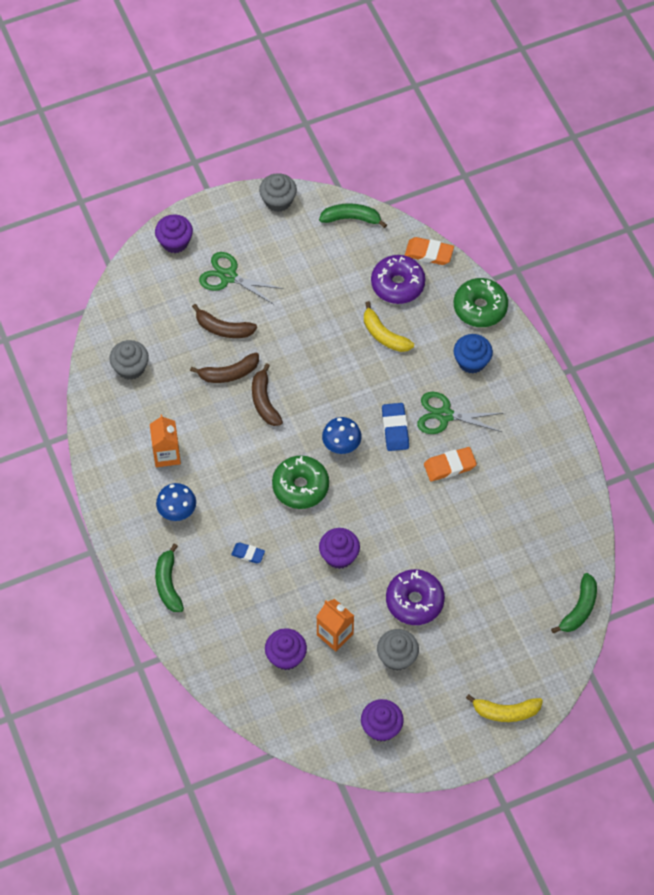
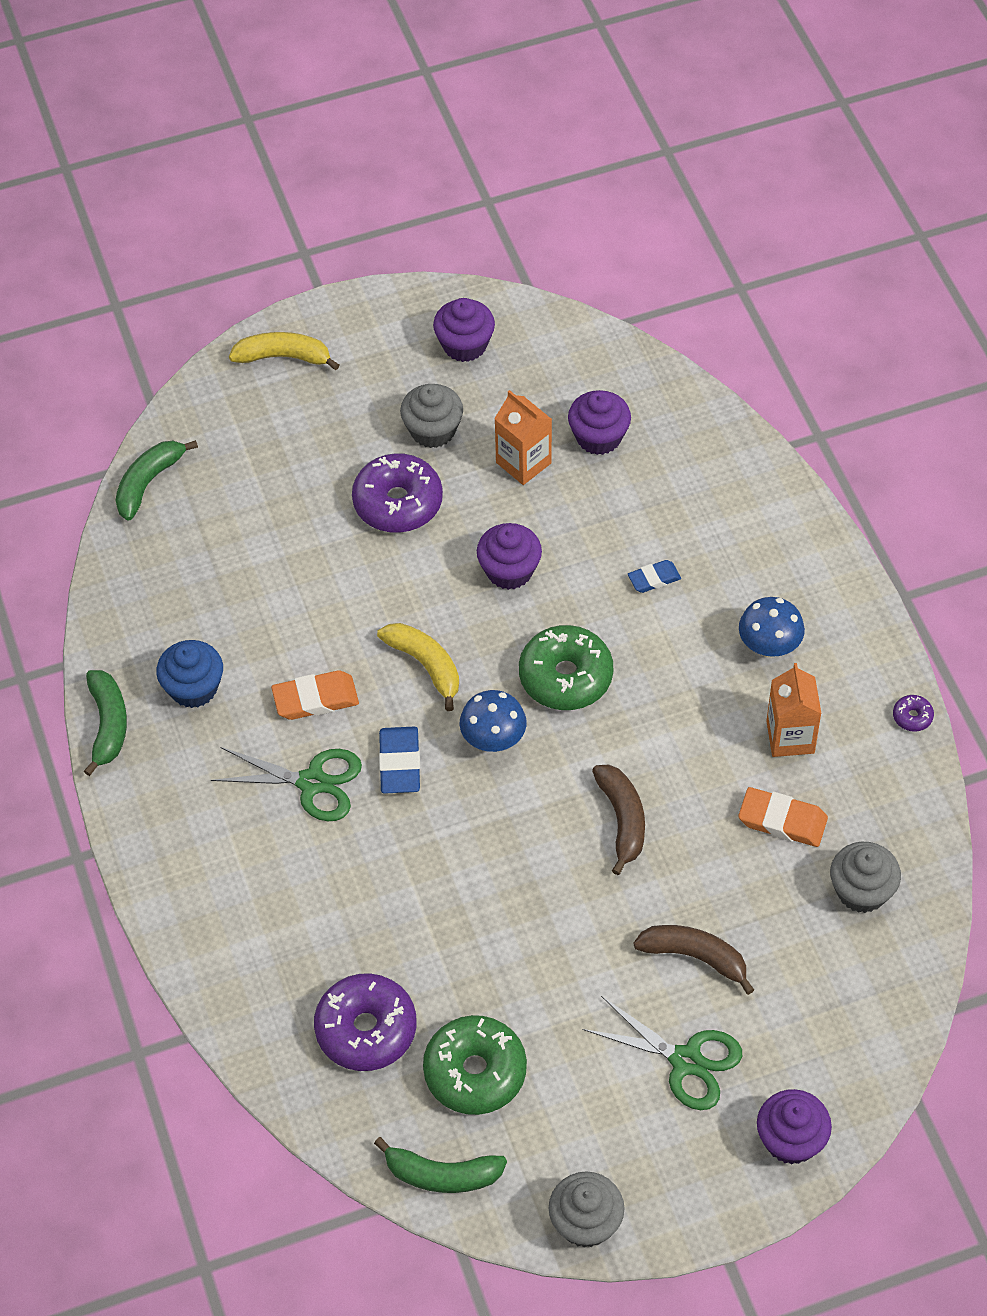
camera: 175 degrees left, 5 degrees down
(93, 470) = (912, 717): none -> purple donut
(168, 584) = (779, 541): green banana -> green banana (108, 724)
(229, 373) = (684, 872): brown banana -> none
(248, 554) = (654, 579): blue eraser -> blue eraser turned 45 degrees counterclockwise
(384, 335) = (402, 931): yellow banana -> yellow banana (425, 665)
(429, 253) = (299, 1091): orange eraser -> orange eraser (782, 820)
(471, 361) = (251, 875): blue cupcake -> blue cupcake (193, 688)
(480, 308) = (219, 976): green donut -> green donut (475, 1072)

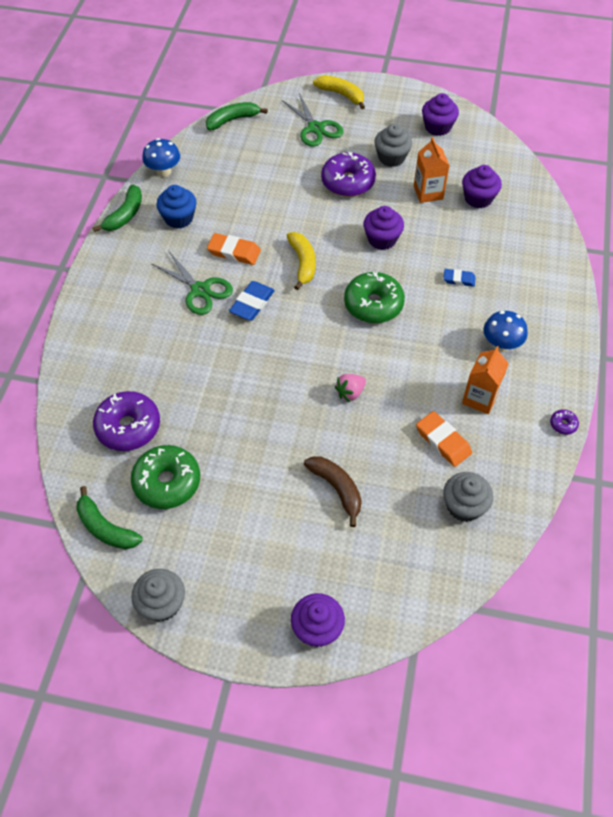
camera: 30 degrees right, 0 degrees up
(493, 740) = (310, 316): blue mushroom -> blue mushroom (164, 171)
(622, 820) = (350, 393): brown banana -> pink strawberry
(686, 1061) = (288, 544): green scissors -> green scissors (315, 128)

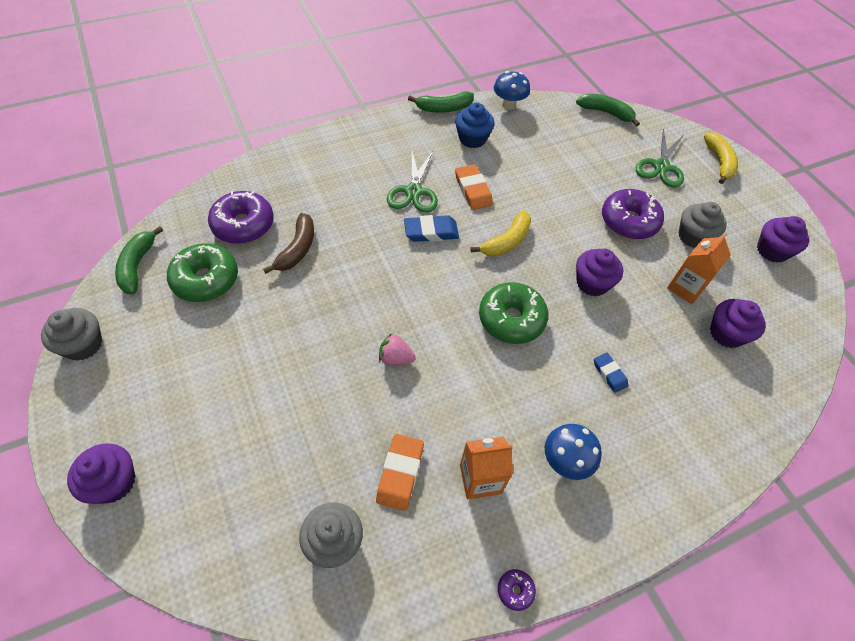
camera: 50 degrees right, 0 degrees up
(337, 489) = (280, 409): brown banana -> brown banana (297, 249)

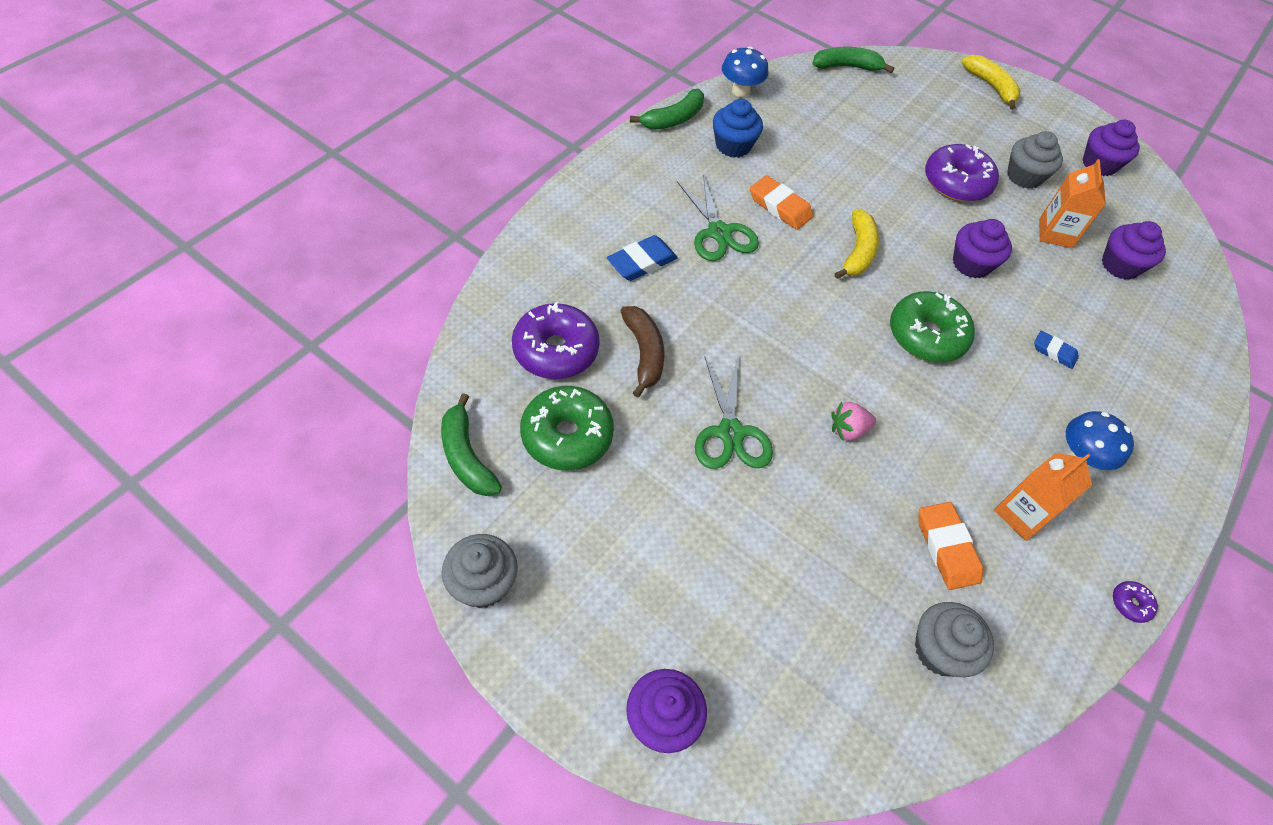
camera: 30 degrees left, 0 degrees up
(431, 231) = (773, 272): blue eraser -> blue eraser (642, 262)
(661, 166) = (943, 110): green scissors -> green scissors (730, 433)

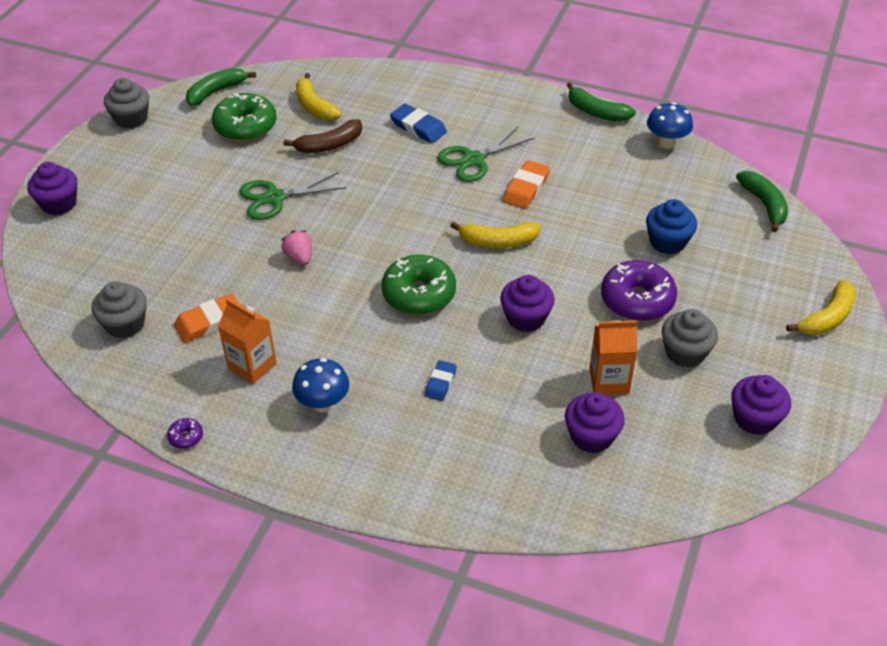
camera: 80 degrees right, 10 degrees down
(556, 350) = (314, 106): purple donut -> yellow banana
(733, 145) = (586, 150): blue cupcake -> blue cupcake (667, 242)

